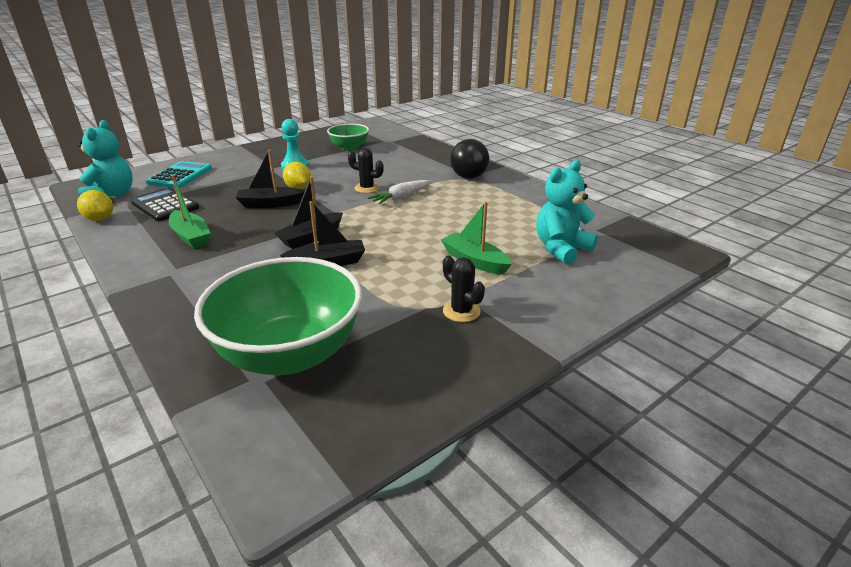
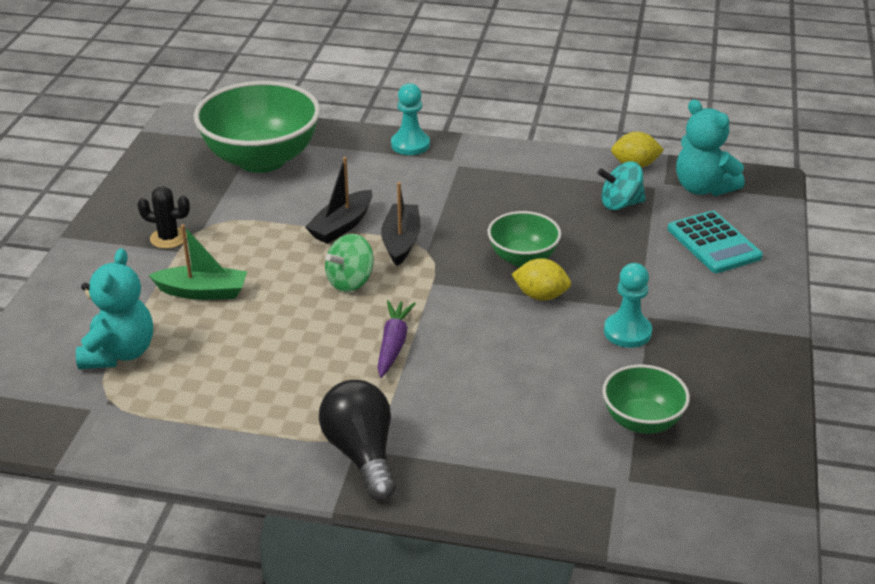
camera: 140 degrees right, 5 degrees up
(163, 302) = (410, 145): none -> turquoise pawn
(165, 205) = (620, 204): black calculator -> turquoise spinning top
(191, 236) = (513, 191): green boat -> none
(270, 204) = (523, 258): black boat -> green bowl
(367, 188) = (460, 339): black cactus -> none
(377, 230) = (350, 282): none -> green spinning top
(401, 198) = (393, 344): white carrot -> purple carrot

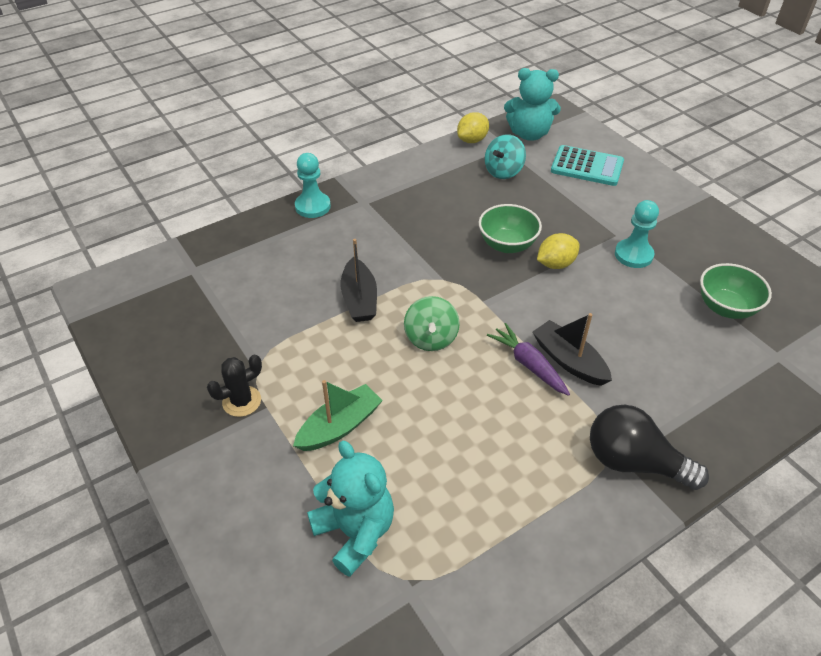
camera: 45 degrees left, 10 degrees up
(261, 159) = (217, 284): green bowl -> none
(401, 242) = (417, 284): black boat -> black boat (569, 361)

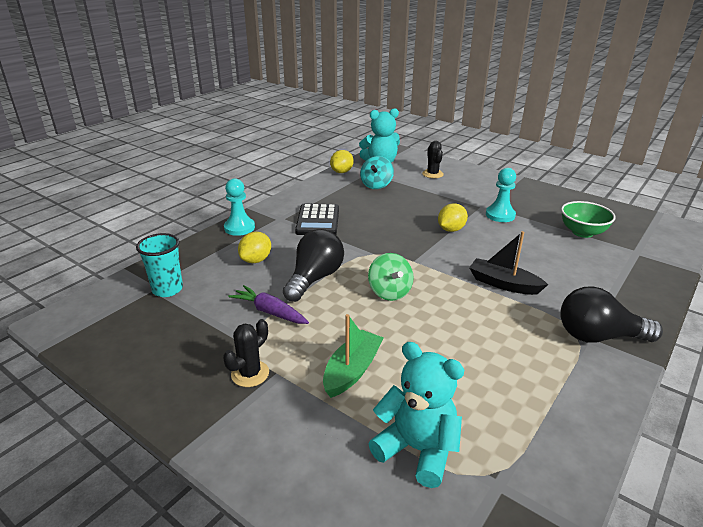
camera: 20 degrees left, 15 degrees down
(206, 276) = (167, 289): none -> turquoise cup
(310, 258) = (256, 260): none -> yellow lemon
(359, 299) = (314, 279): black boat -> black light bulb
(404, 214) = (318, 220): none -> black calculator
(507, 245) = (408, 225): green bowl -> none
(528, 364) = (476, 292): purple carrot -> purple carrot (269, 312)
(587, 166) = (432, 174): turquoise calculator -> black cactus

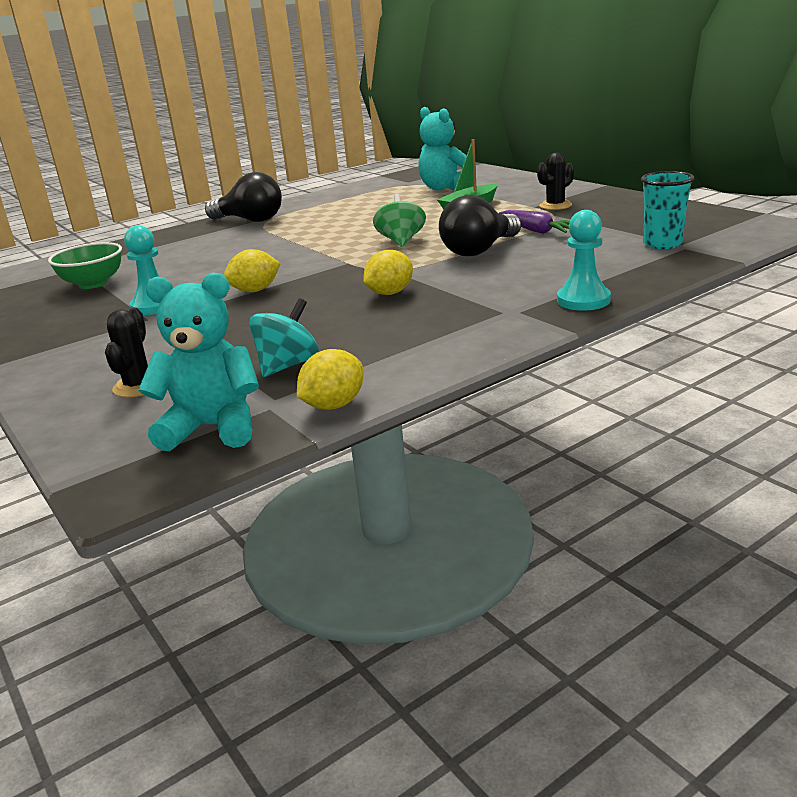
camera: 160 degrees left, 5 degrees down
(256, 260) = (553, 265): yellow lemon -> yellow lemon (390, 293)
(318, 220) = (446, 307): black calculator -> none
(503, 284) = (274, 245): black boat -> none

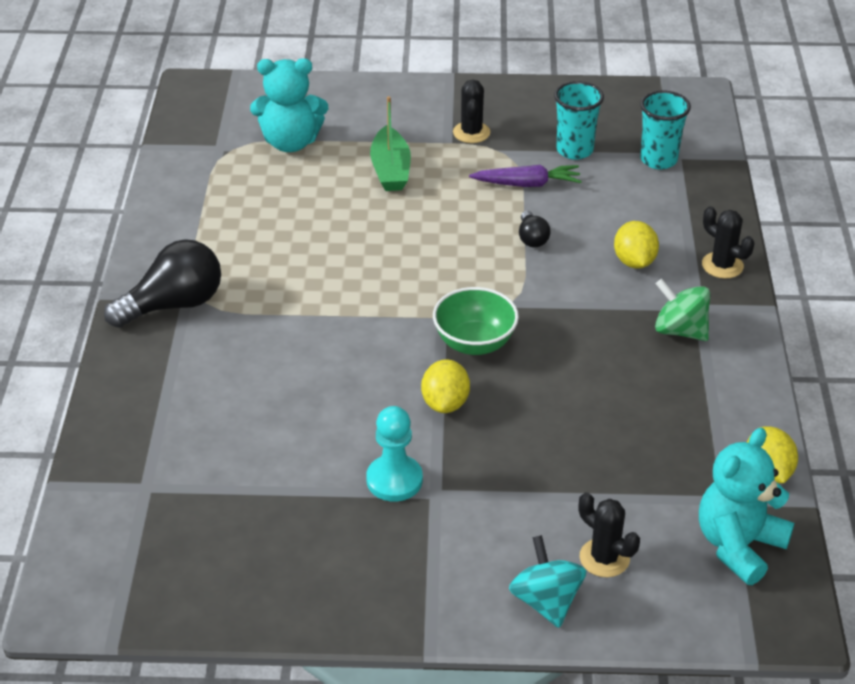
camera: 55 degrees left, 15 degrees up
(93, 284) = (242, 498): green bowl -> green bowl (474, 343)
(288, 365) = (663, 462): turquoise spinning top -> turquoise spinning top (546, 601)
(390, 293) = (571, 337): yellow lemon -> yellow lemon (634, 261)
(401, 241) = (433, 259): green spinning top -> green spinning top (680, 330)
(479, 250) = (532, 238): black light bulb -> black light bulb, size x0.49
(583, 300) = (722, 265): turquoise pawn -> black cactus
(607, 226) = (574, 150): none -> turquoise cup

